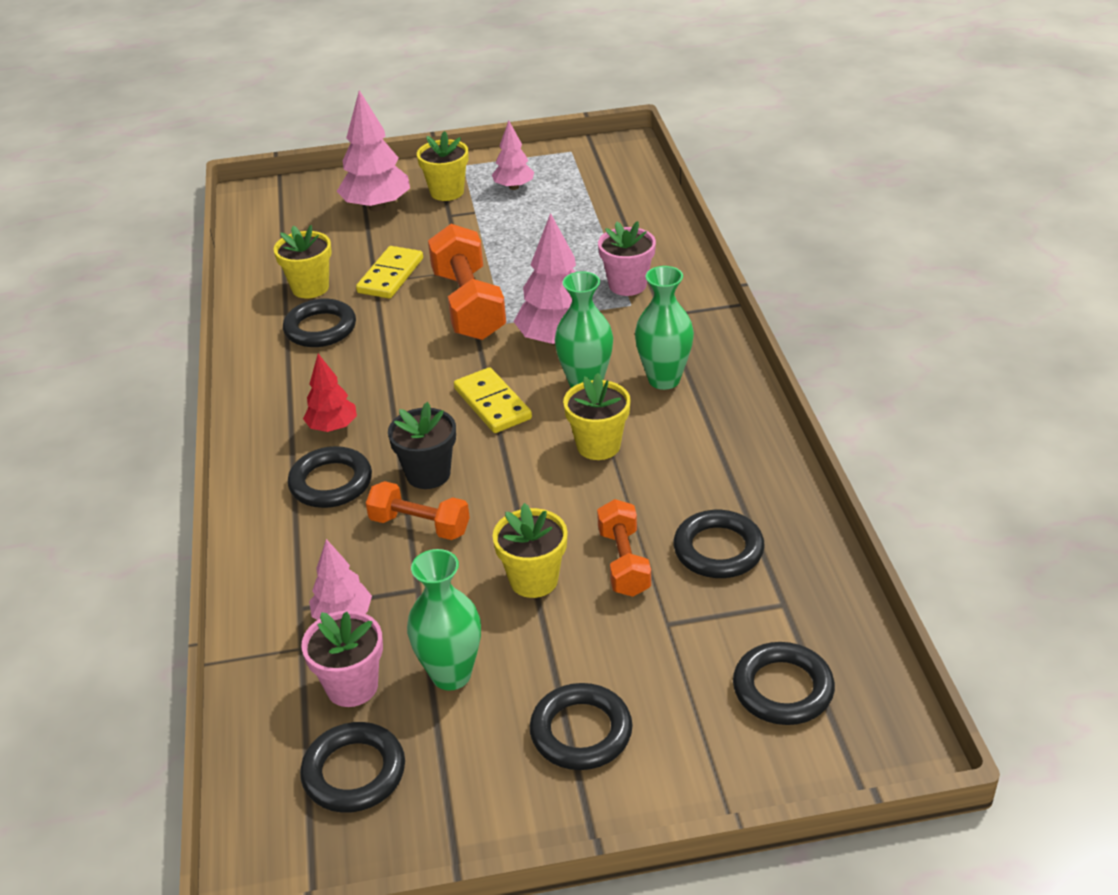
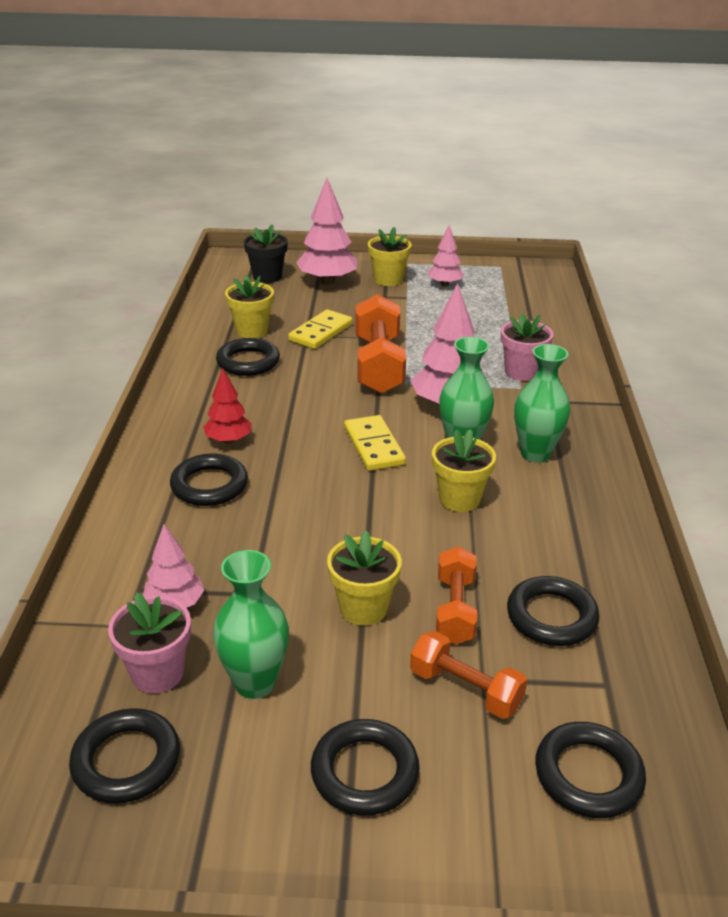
camera: 10 degrees right, 5 degrees down
(420, 525) = (274, 537): orange dumbbell -> orange dumbbell (465, 689)
(428, 474) = (297, 494): black flower pot -> black flower pot (267, 277)

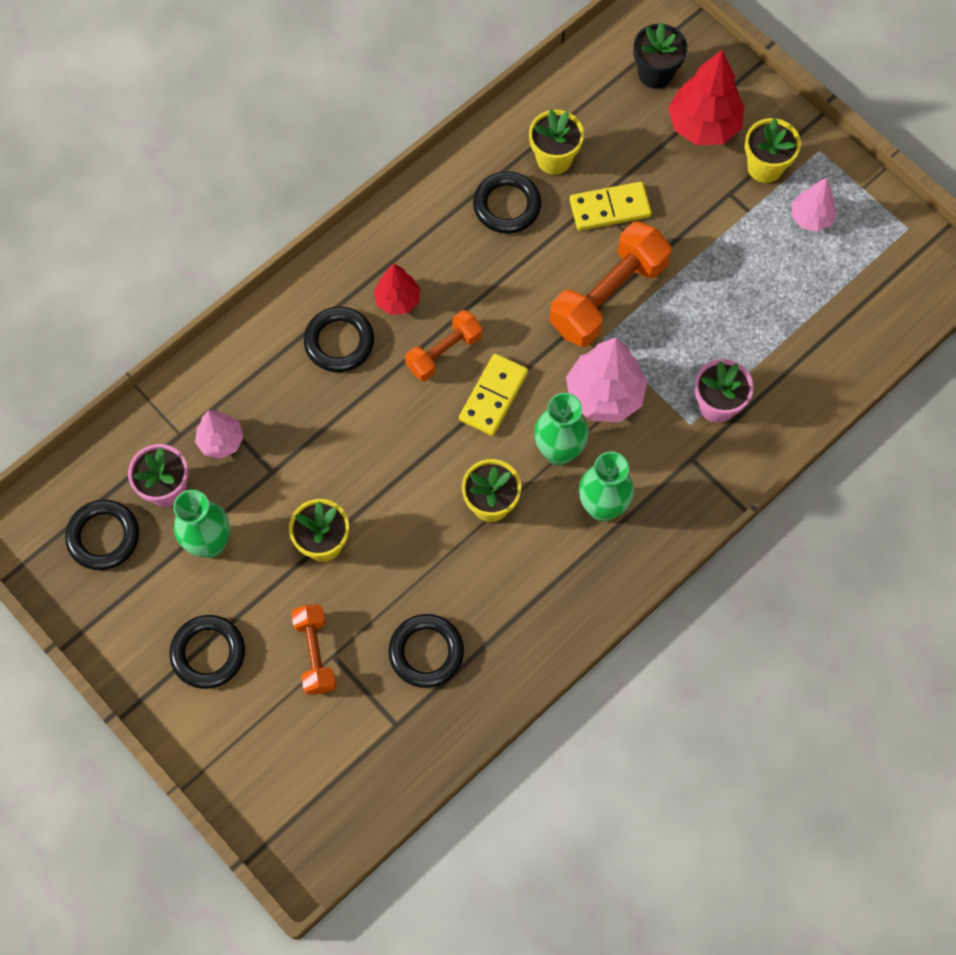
camera: 45 degrees right, 35 degrees up
(327, 281) = (703, 125): pink tree -> red tree
(455, 609) = (376, 594): orange dumbbell -> orange dumbbell (444, 352)
(588, 774) = (315, 762): black ring -> none

